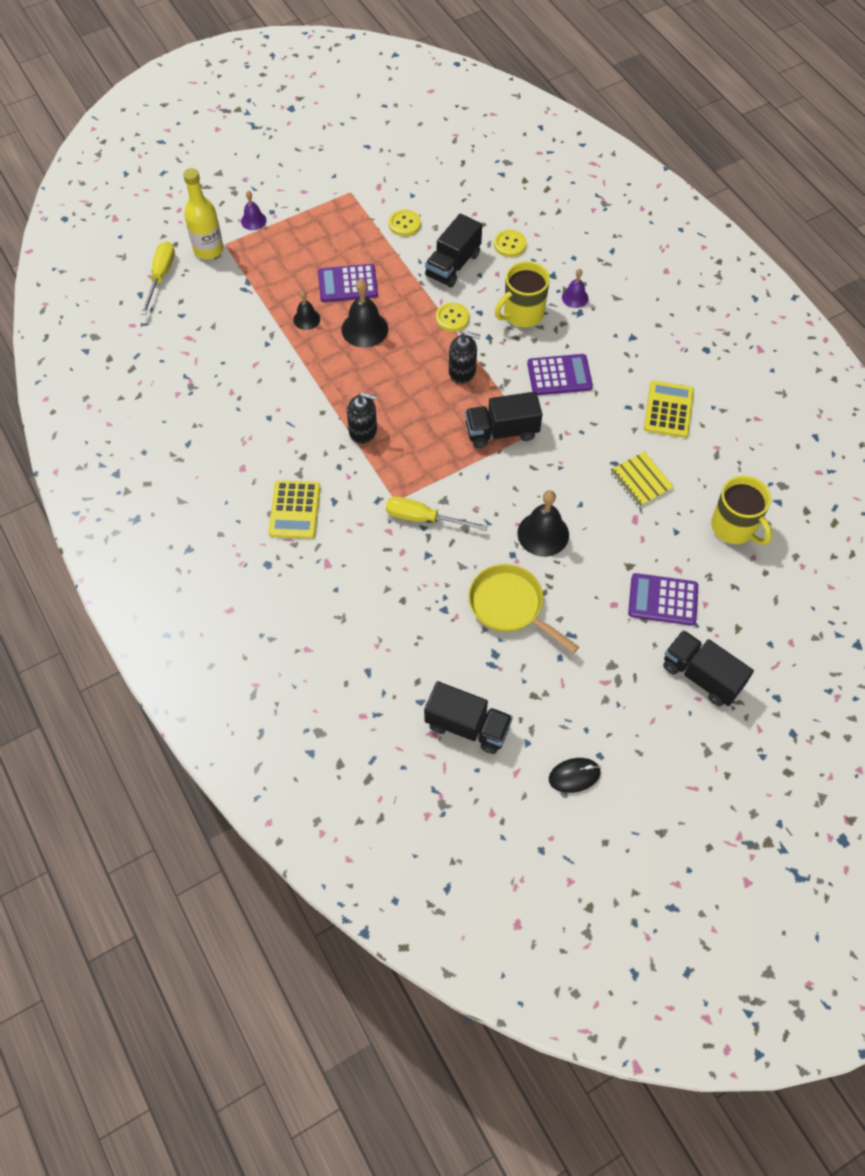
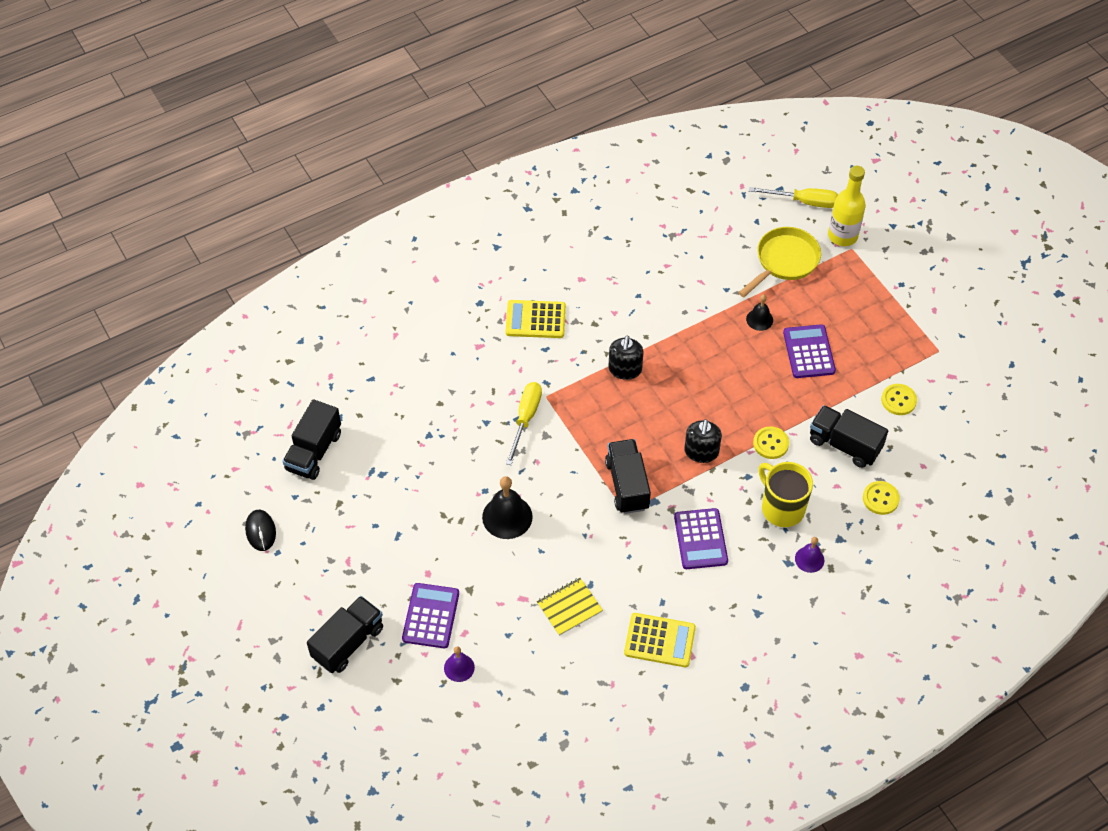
camera: 90 degrees right, 5 degrees down
(253, 220) = (886, 269): purple bell -> purple bell (459, 667)
(364, 329) = (750, 368): black bell -> none
(510, 606) = (429, 487): yellow pan -> yellow pan (784, 261)
(734, 527) = (512, 690): yellow mug -> none

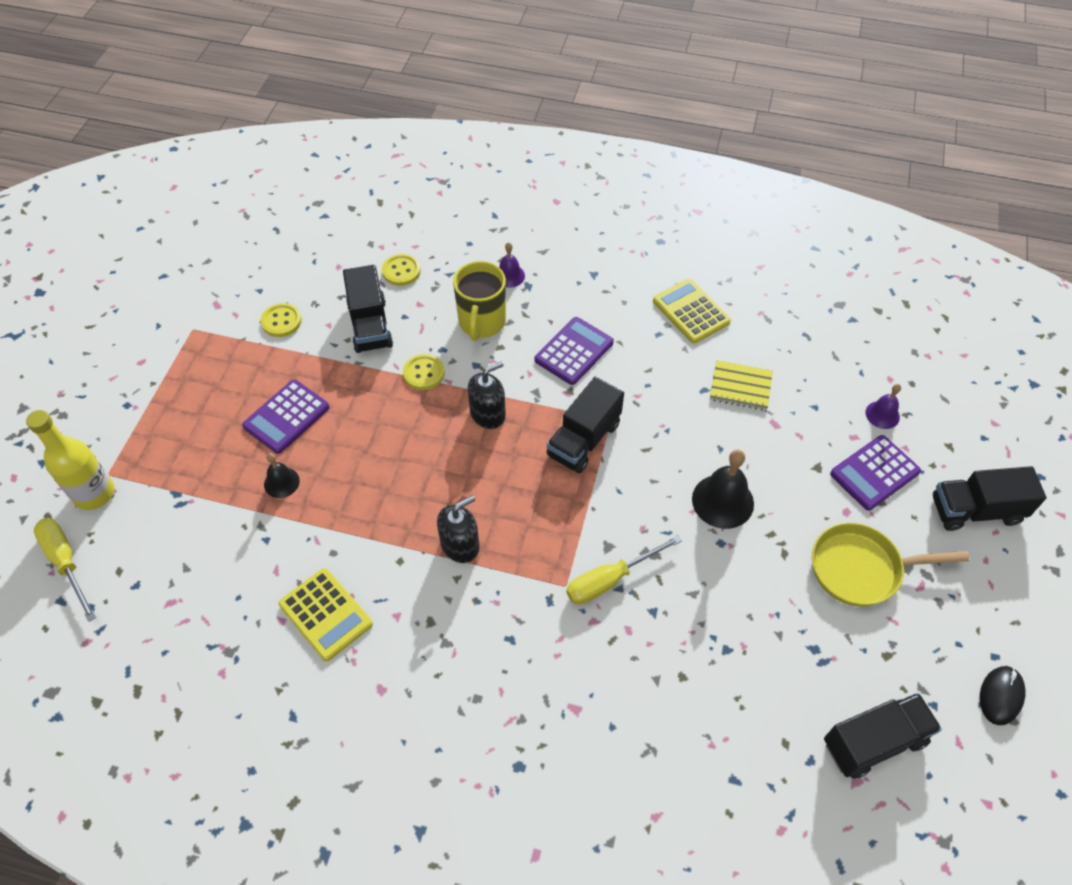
camera: 135 degrees left, 0 degrees up
(535, 320) = (483, 684): yellow calculator -> yellow calculator (326, 614)
(784, 261) = (178, 518): yellow pan -> yellow pan (861, 569)

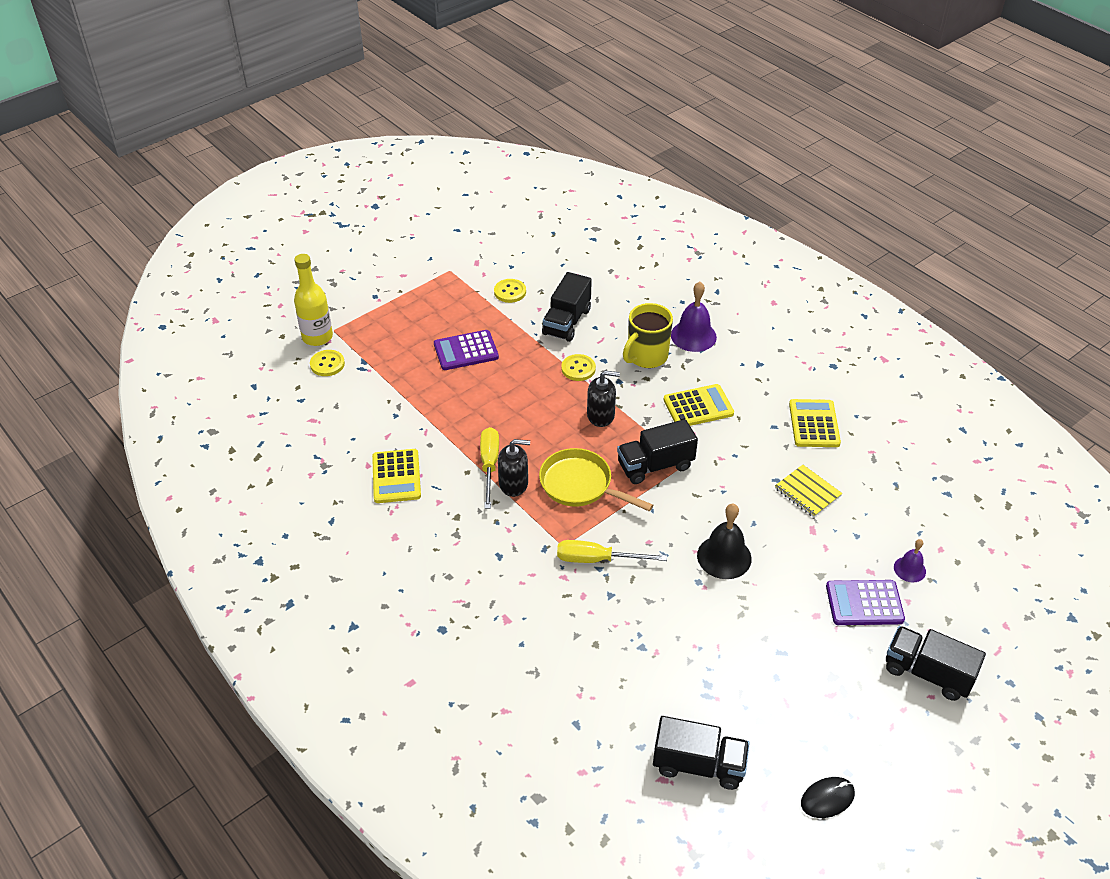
camera: 35 degrees right, 10 degrees down
(66, 562) = (273, 367): yellow screwdriver -> yellow screwdriver (489, 465)
(281, 482) = (431, 387): black bell -> none
(401, 271) = (617, 297): yellow button -> yellow button (327, 364)
(509, 276) = (693, 336): purple bell -> purple bell, size x1.73
(574, 351) = (698, 407): purple calculator -> yellow calculator
(861, 569) = (792, 657): yellow pan -> yellow pan (580, 485)

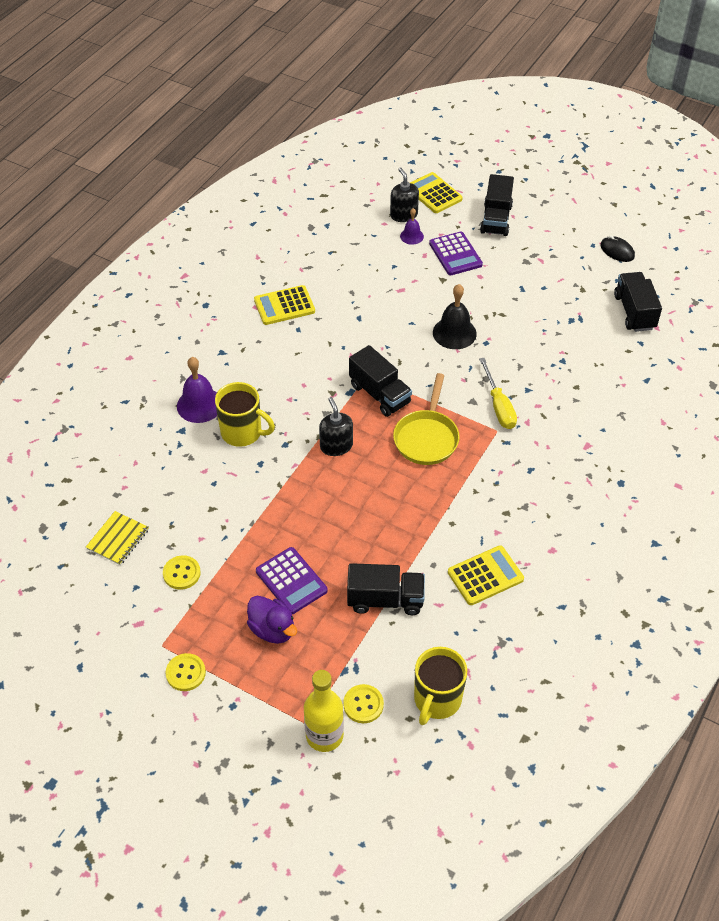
camera: 110 degrees left, 5 degrees up
(301, 407) = (437, 700): none -> yellow mug
(426, 330) = (272, 629): none -> purple duck
(489, 465) = (436, 509): yellow screwdriver -> none
(513, 484) = (448, 484): black soap dispenser -> black soap dispenser (403, 215)
(567, 322) = (214, 508): black truck -> black truck (385, 600)
(578, 369) = (280, 479): yellow button -> yellow button (185, 673)
(698, 407) = (295, 381): yellow calculator -> yellow calculator (434, 193)
(807, 492) = (363, 298): yellow notebook -> yellow notebook (118, 539)

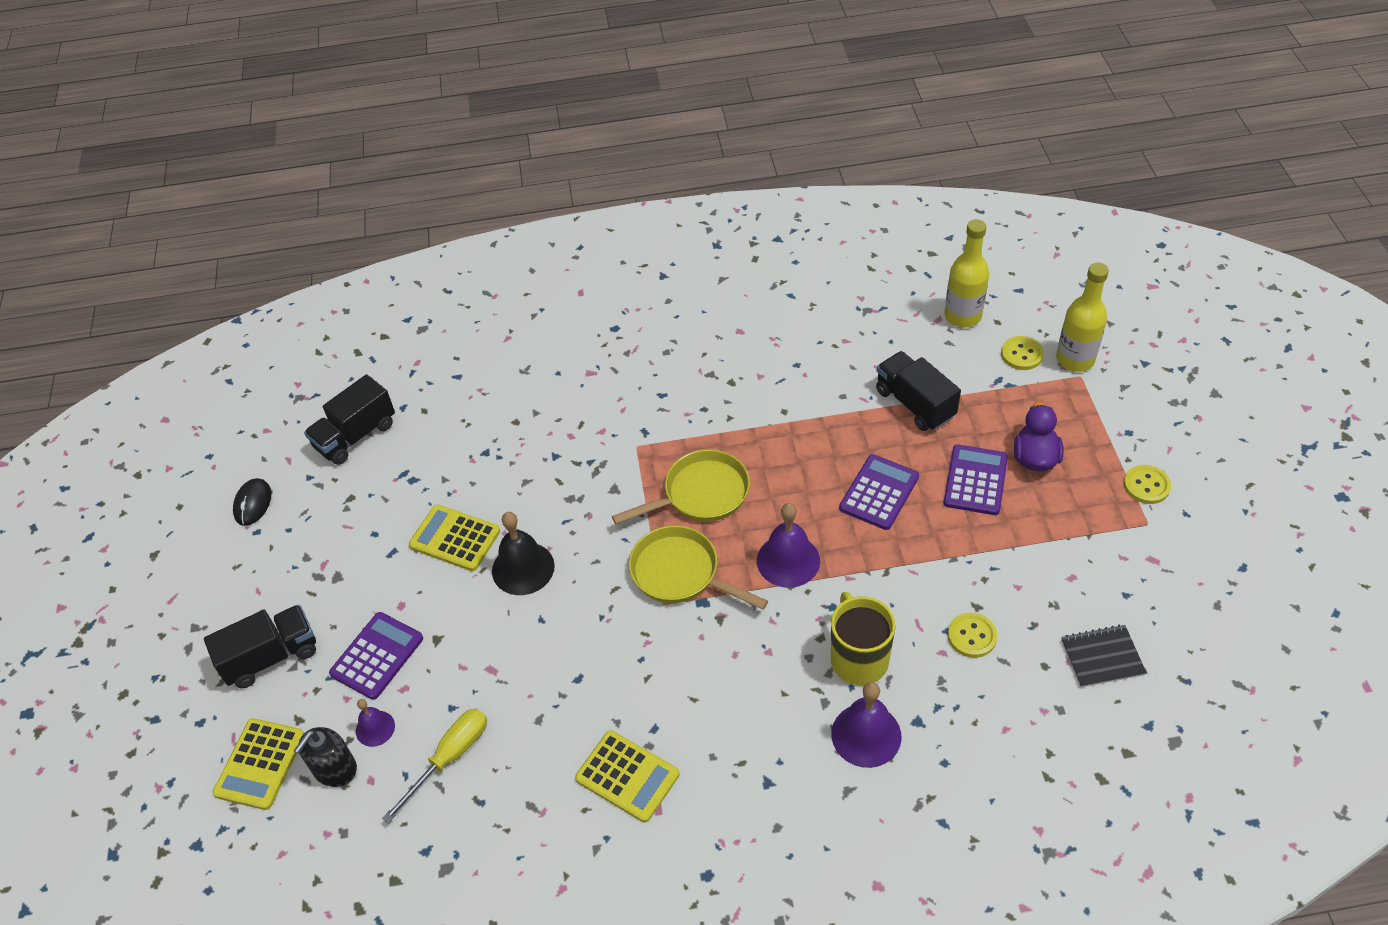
camera: 125 degrees left, 0 degrees up
(118, 539) = (1102, 657): yellow notebook -> black notebook
(181, 573) = (1069, 570): yellow button -> yellow button (972, 636)
(336, 446) = (788, 560): black soap dispenser -> purple bell
(336, 524) = (879, 492): none -> purple calculator
(379, 394) = (680, 573): black truck -> yellow pan
(437, 700) = (962, 316): yellow mug -> yellow bottle
(485, 576) = (815, 356): yellow calculator -> yellow calculator (455, 538)
(498, 406) = (601, 464): yellow screwdriver -> yellow screwdriver (449, 758)

